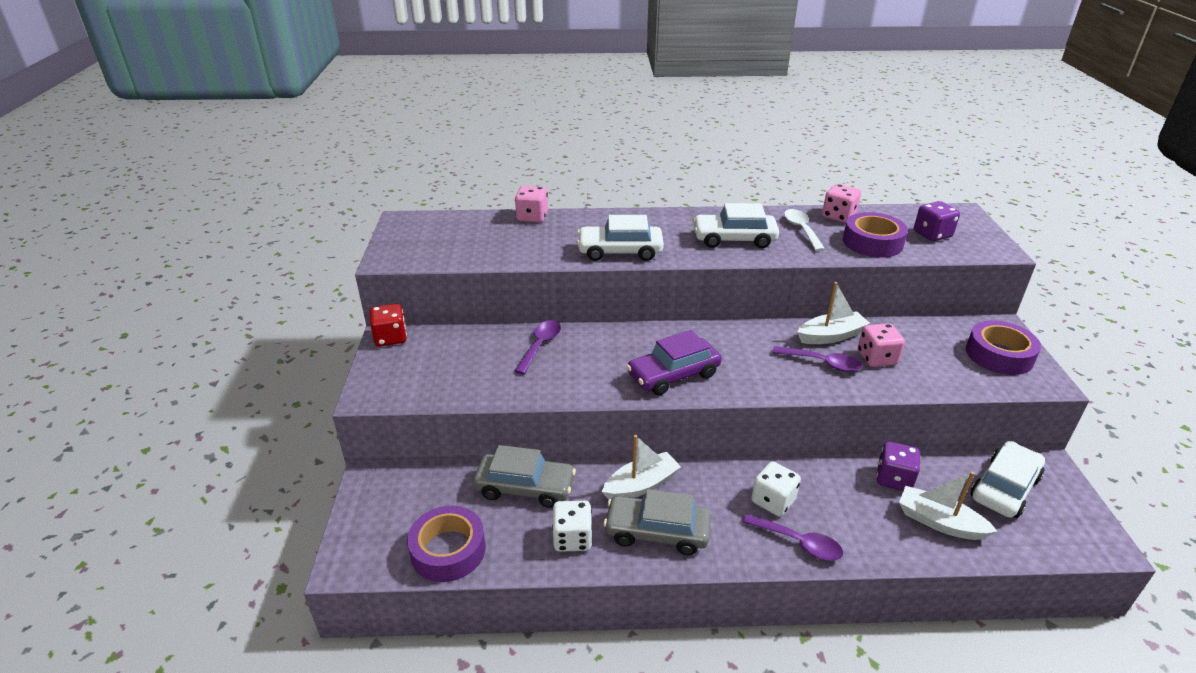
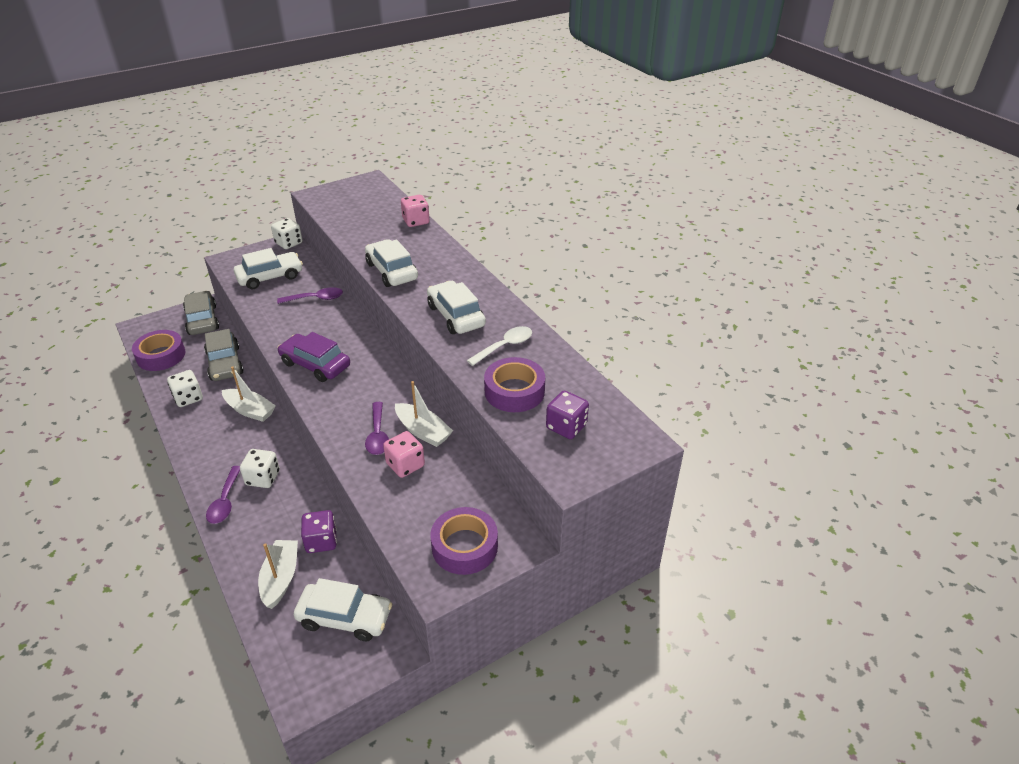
camera: 60 degrees right, 5 degrees up
(390, 338) = (289, 243): red dice -> white dice
(454, 368) = (270, 277): none -> white car
(657, 532) = (208, 431): grey car -> grey car (202, 320)
(838, 216) = (553, 361): pink dice -> none

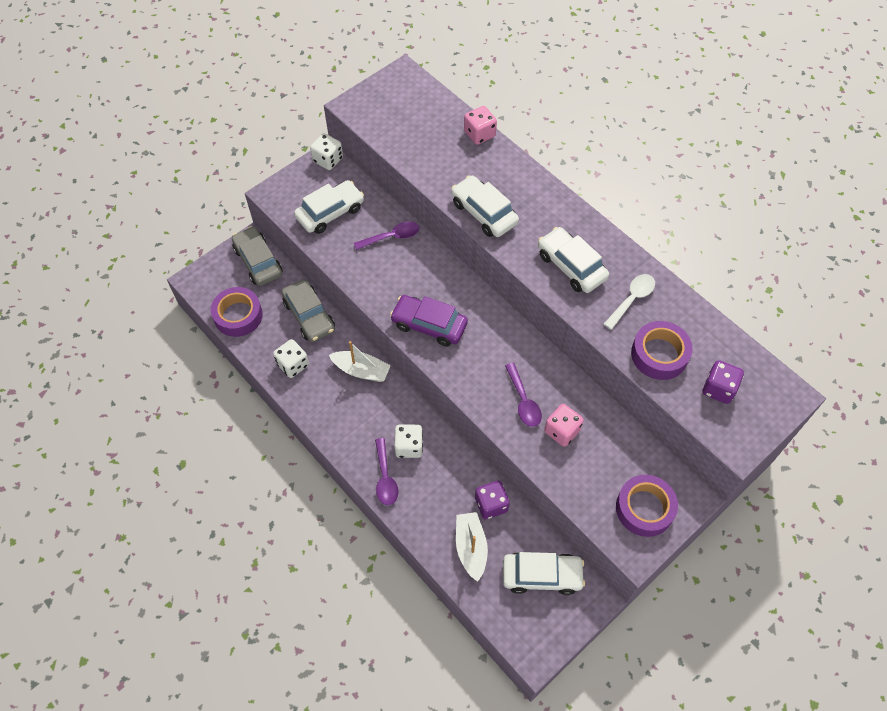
camera: 10 degrees left, 20 degrees up
(423, 431) = (563, 390): white boat -> none

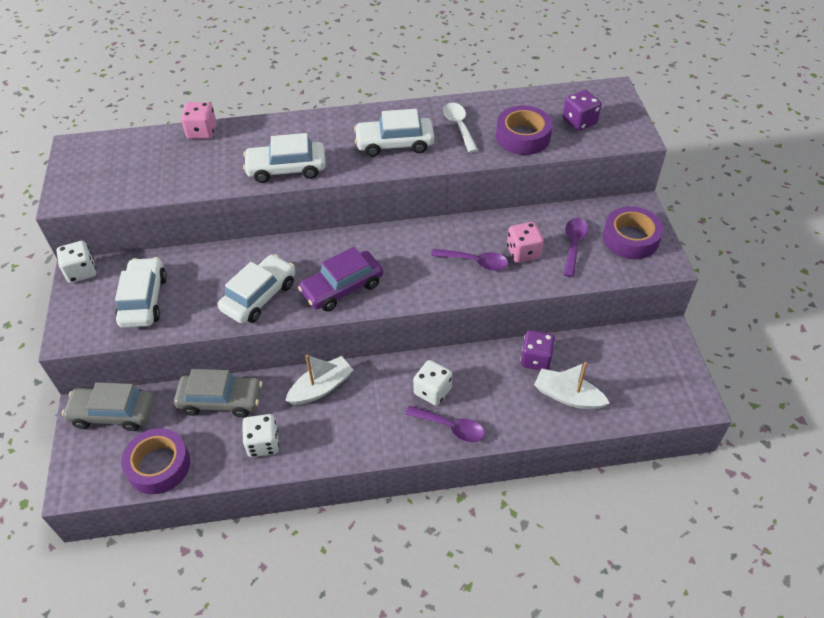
camera: 55 degrees left, 10 degrees down
(392, 237) = (221, 267): purple spoon -> purple spoon (573, 245)
(541, 575) = (626, 358): white car -> white car (259, 296)

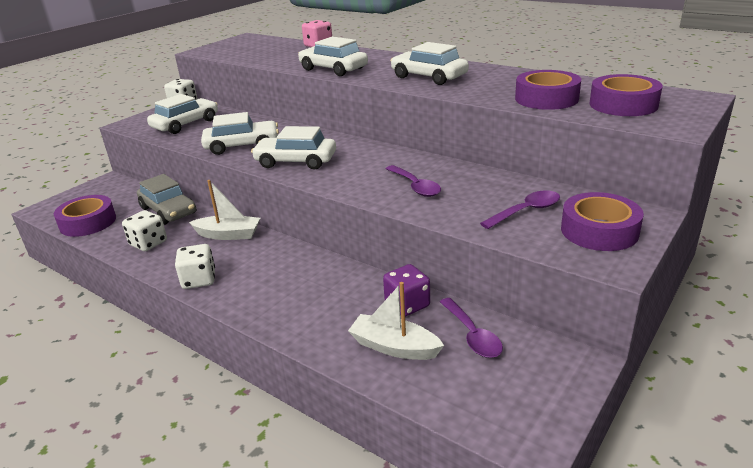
camera: 45 degrees right, 20 degrees down
(113, 413) = (115, 189): grey car -> none
(342, 288) = (296, 161): purple car -> white car
(432, 391) = (292, 277): white dice -> white dice (199, 280)
(451, 427) = (267, 307): purple spoon -> purple spoon (472, 335)
(459, 126) = (498, 81): white spoon -> none
(523, 252) = (468, 197): pink dice -> none
(567, 396) = (394, 347): white boat -> white boat turned 45 degrees counterclockwise
(579, 122) = (623, 104): purple dice -> purple tape

